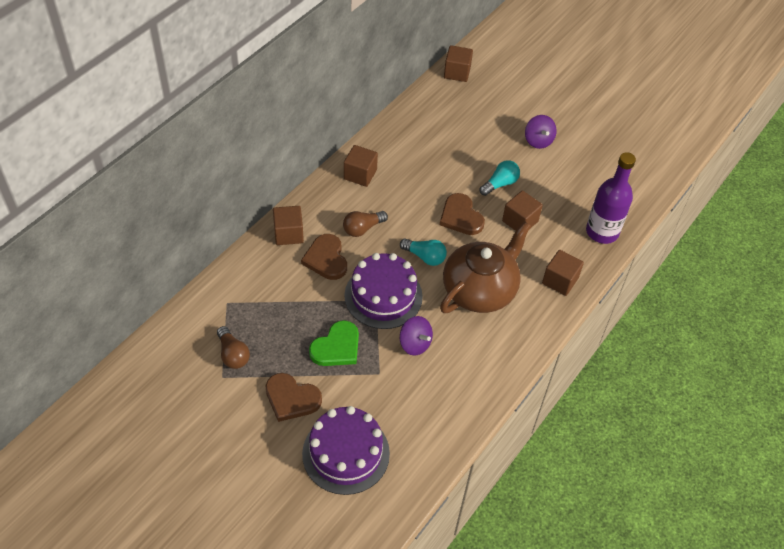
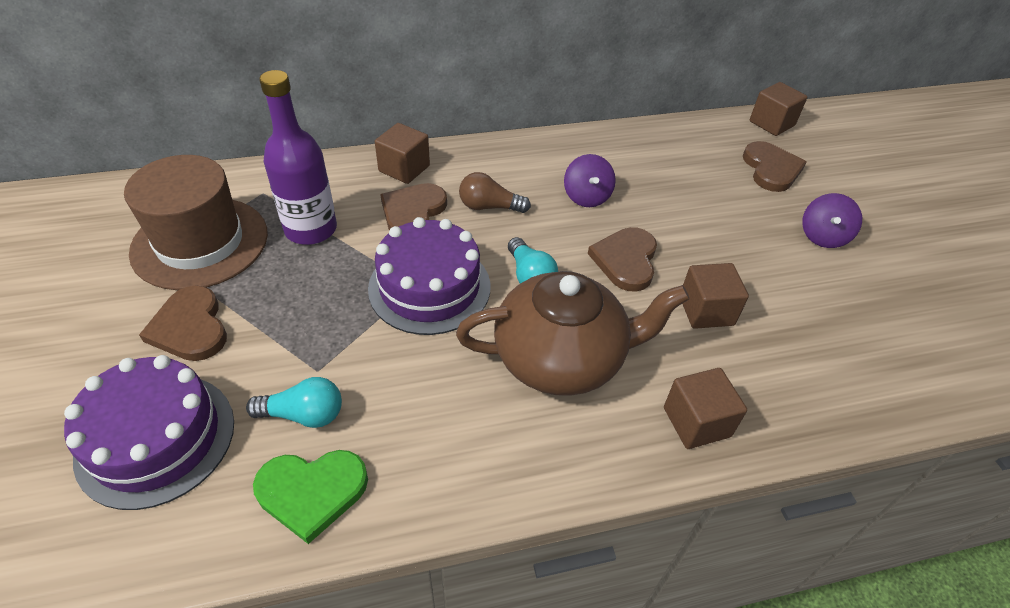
camera: 40 degrees right, 5 degrees down
(233, 354) = (200, 242): brown light bulb -> brown hat
(337, 347) = (309, 306): green heart -> green heart (312, 492)
(360, 174) = (548, 157): brown cube -> none
(415, 344) = (402, 366): purple spinning top -> purple spinning top (586, 197)
(482, 109) = (771, 169): none -> brown heart
(500, 184) = (719, 254): turquoise light bulb -> turquoise light bulb (304, 414)
(602, 232) = (831, 398): purple bottle -> purple bottle (311, 229)

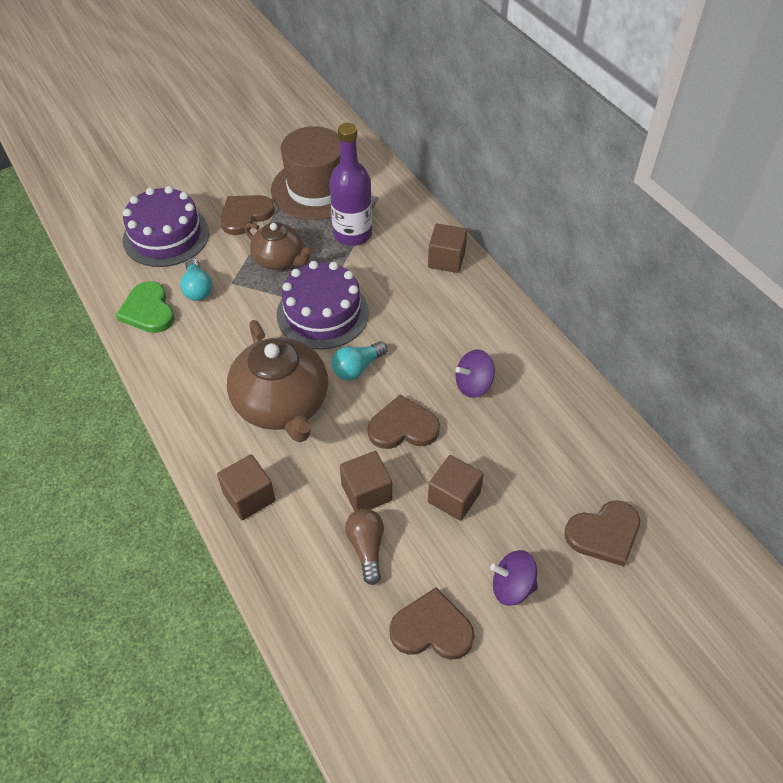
camera: 75 degrees right, 5 degrees up
(308, 308) = (280, 259): none -> brown teapot
(413, 212) = (397, 281): brown heart -> brown heart (432, 629)
(489, 207) = (426, 323): brown light bulb -> brown light bulb (366, 547)
(771, 123) = (698, 531): brown cube -> brown cube (454, 497)

